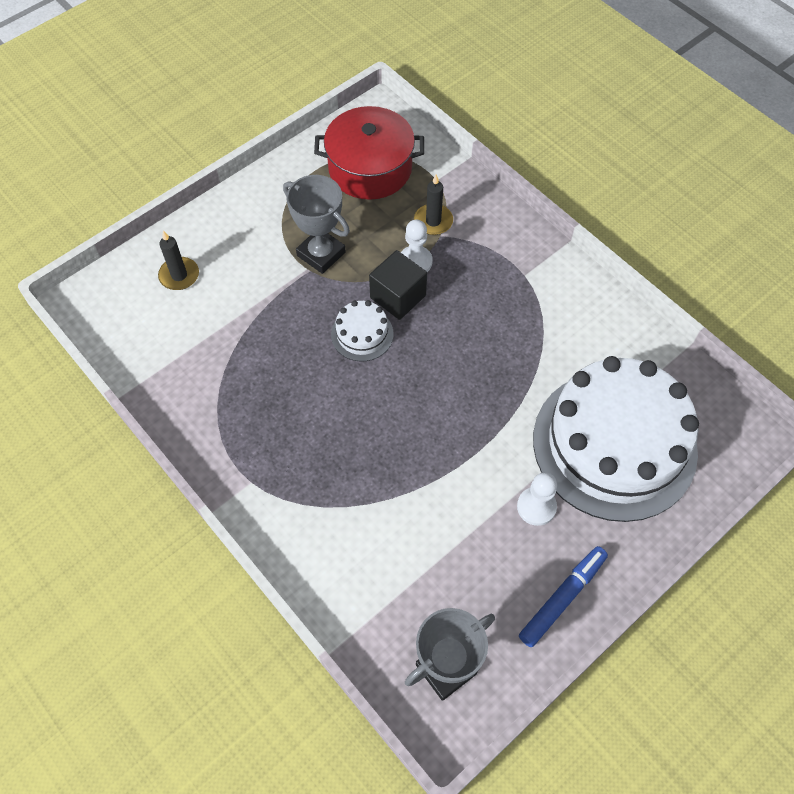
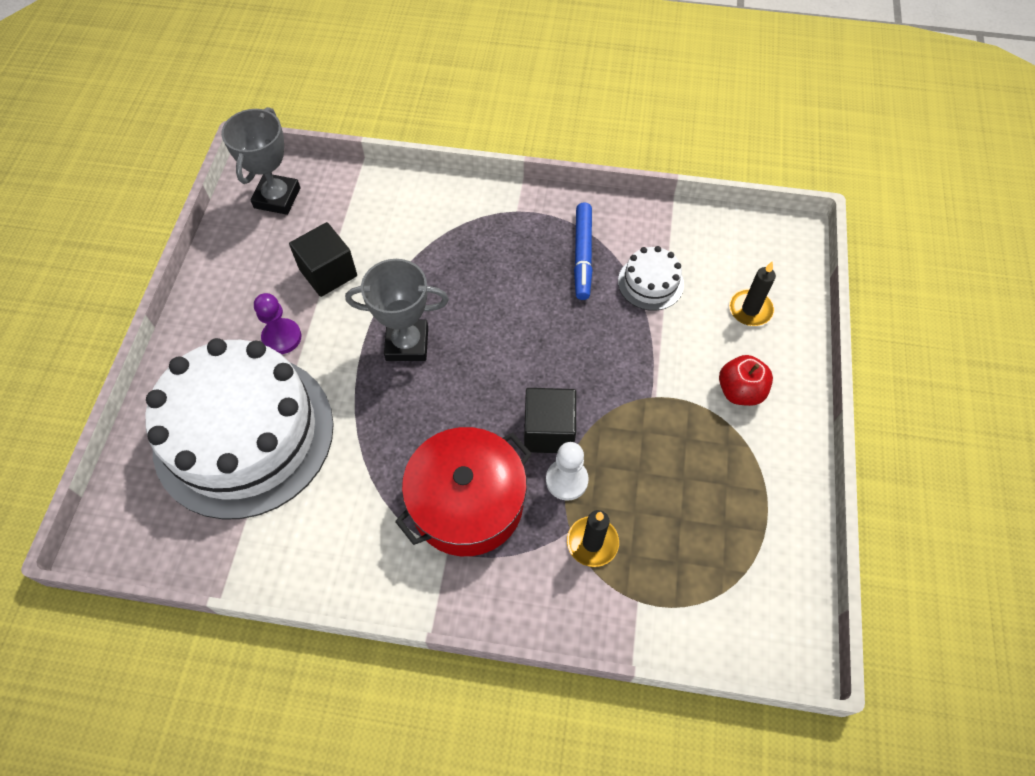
camera: 140 degrees right, 0 degrees up
(252, 234) = (740, 391): none -> red apple
(321, 254) = (659, 420): grey trophy -> grey trophy (407, 343)
(362, 334) = (546, 373): white cake -> white cake (650, 283)
(370, 168) = (718, 558): red pot -> red pot (467, 503)
(456, 542) = (328, 273): none -> black cube
(536, 507) = (282, 337): white pawn -> purple pawn
(562, 598) = (219, 289): blue marker -> blue marker (583, 255)

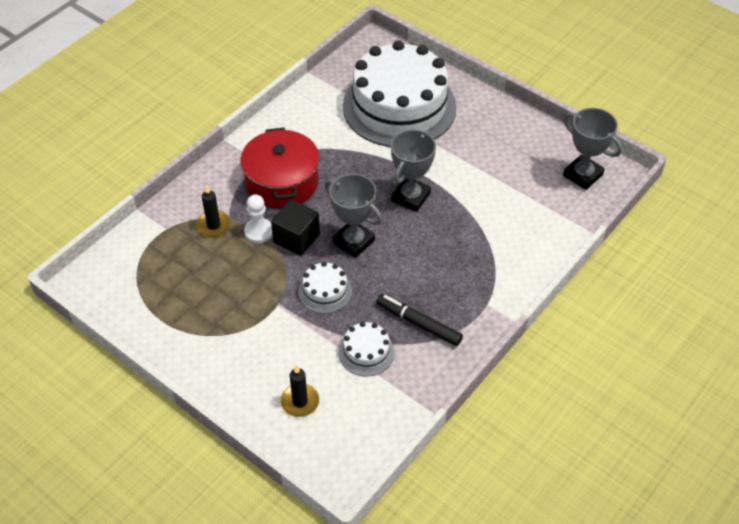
camera: 120 degrees right, 10 degrees down
(282, 337) = (457, 141): purple pawn -> none
(328, 273) = (496, 179): black cube -> none
(514, 368) = (353, 242): none -> grey trophy
(583, 255) = (418, 324): blue marker -> black marker
(603, 359) = (325, 291): none -> white cake
(740, 391) = (244, 354): red apple -> none

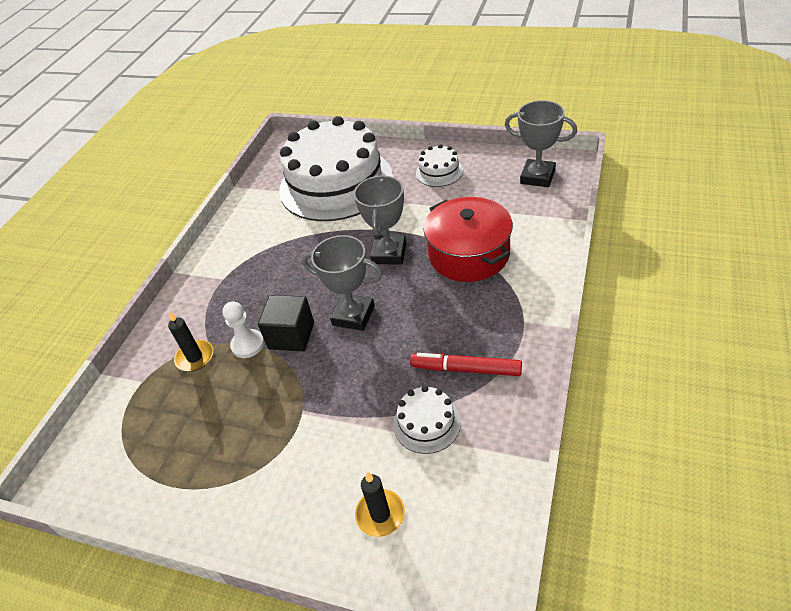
camera: 15 degrees left, 5 degrees down
(282, 182) = (251, 288): red pot -> red pot (469, 254)
(325, 291) = (348, 377): white cake -> white cake (439, 172)
(418, 324) = (466, 369): black marker -> red marker

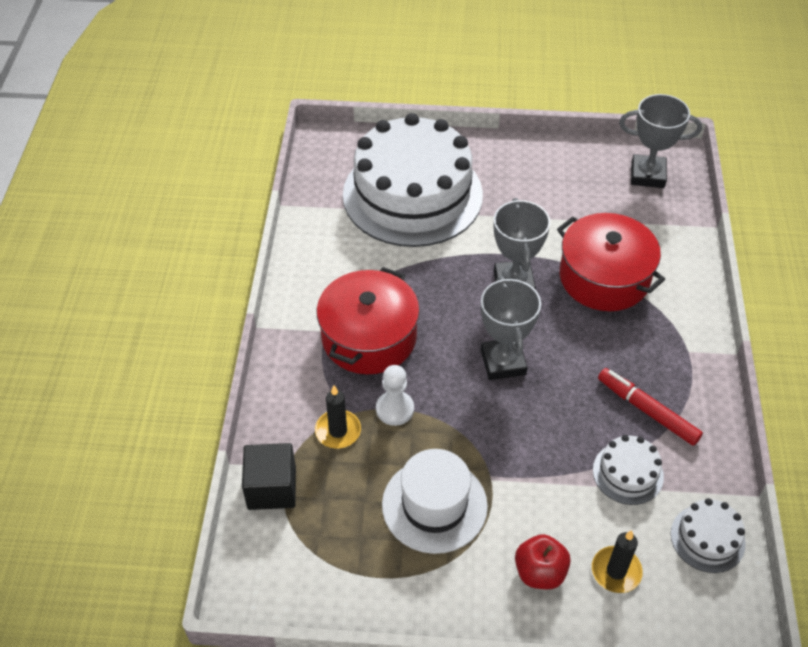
camera: 20 degrees left, 5 degrees up
(243, 429) = (434, 505): none -> white hat
(253, 286) = (369, 337): none -> red pot
(291, 335) = (441, 393): black cube -> black cube (272, 488)
(309, 504) = (540, 572): none -> red apple
(353, 315) = (503, 362): grey trophy -> grey trophy turned 75 degrees clockwise
(439, 172) = (532, 173): white cake -> white cake (707, 538)
(466, 369) = (647, 411): red marker -> red marker turned 45 degrees clockwise

